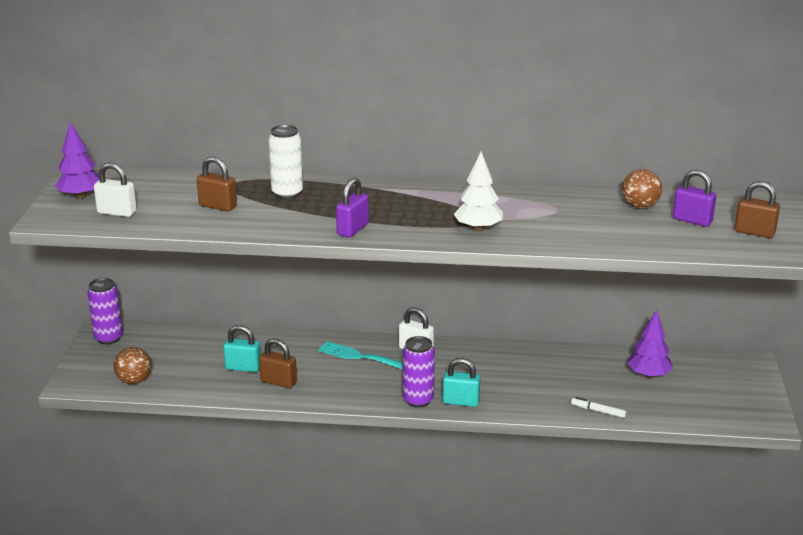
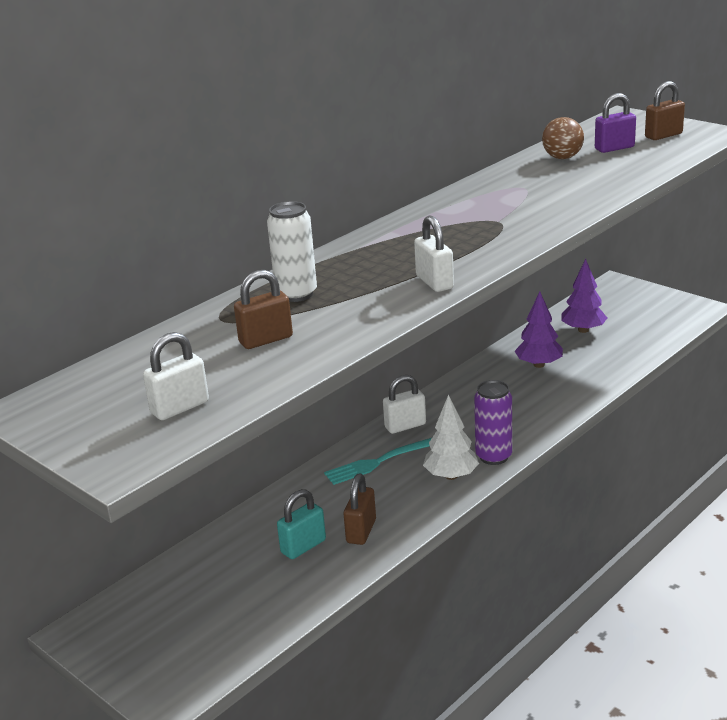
camera: 50 degrees left, 0 degrees up
(80, 196) = (89, 423): purple tree -> purple tree (538, 365)
(108, 338) = (104, 632): purple can -> none
(134, 381) = (228, 641): brown ball -> none
(278, 382) = (361, 531): brown padlock -> brown padlock turned 45 degrees counterclockwise
(353, 229) = (434, 282): purple padlock -> white padlock
(460, 402) = (522, 434): turquoise padlock -> none
(478, 228) = (516, 227): white tree -> white tree (451, 476)
(598, 411) = (611, 372): white marker -> none

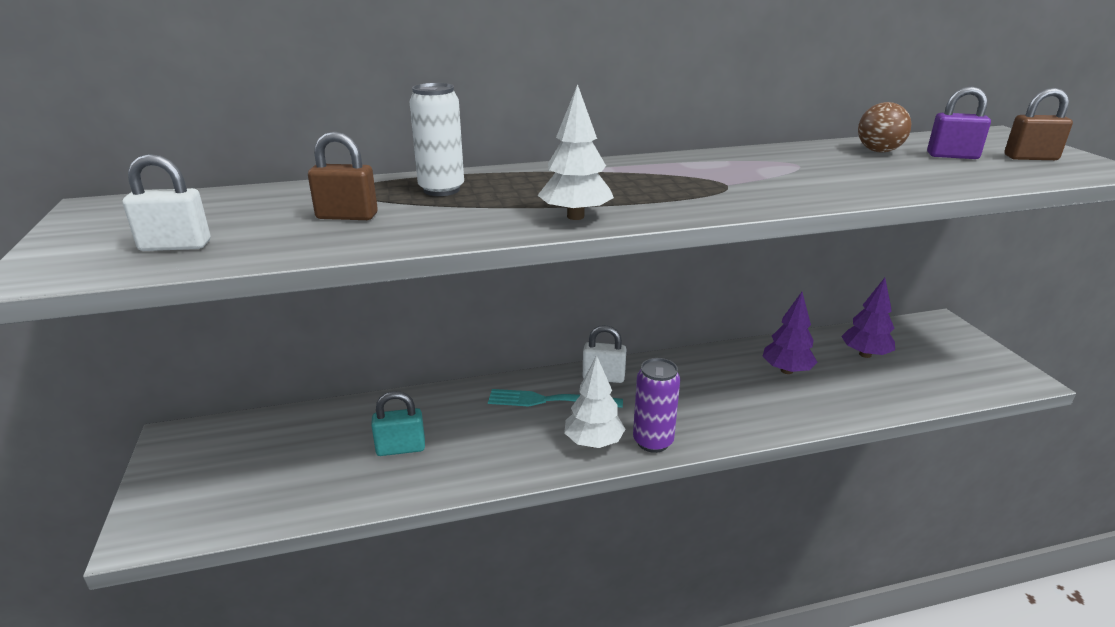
camera: 30 degrees right, 0 degrees up
(361, 531) = (460, 458): brown padlock -> none
(434, 282) = (575, 216): white padlock -> white tree

